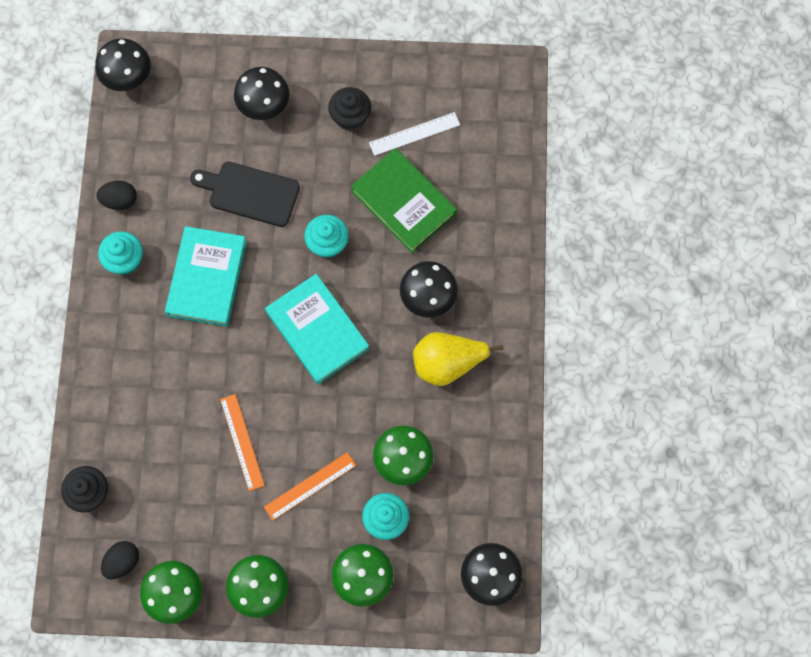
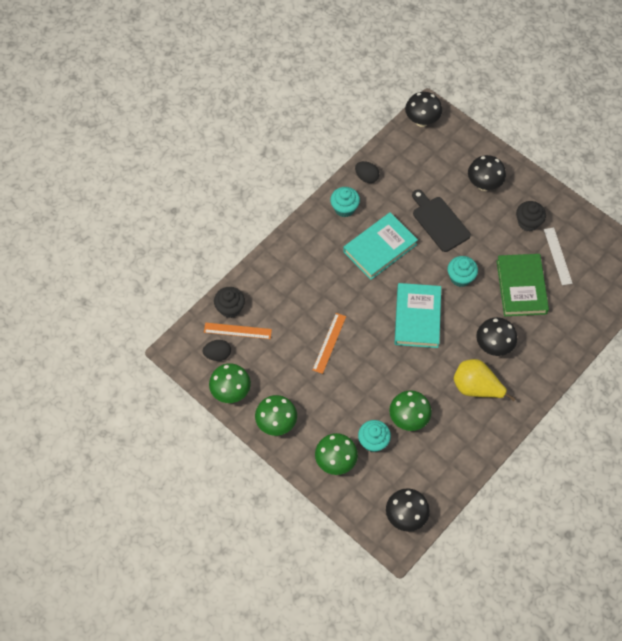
camera: 40 degrees right, 10 degrees down
(310, 486) = (346, 393): orange ruler -> orange ruler (237, 331)
(414, 134) = (558, 256): white ruler -> white ruler turned 60 degrees clockwise

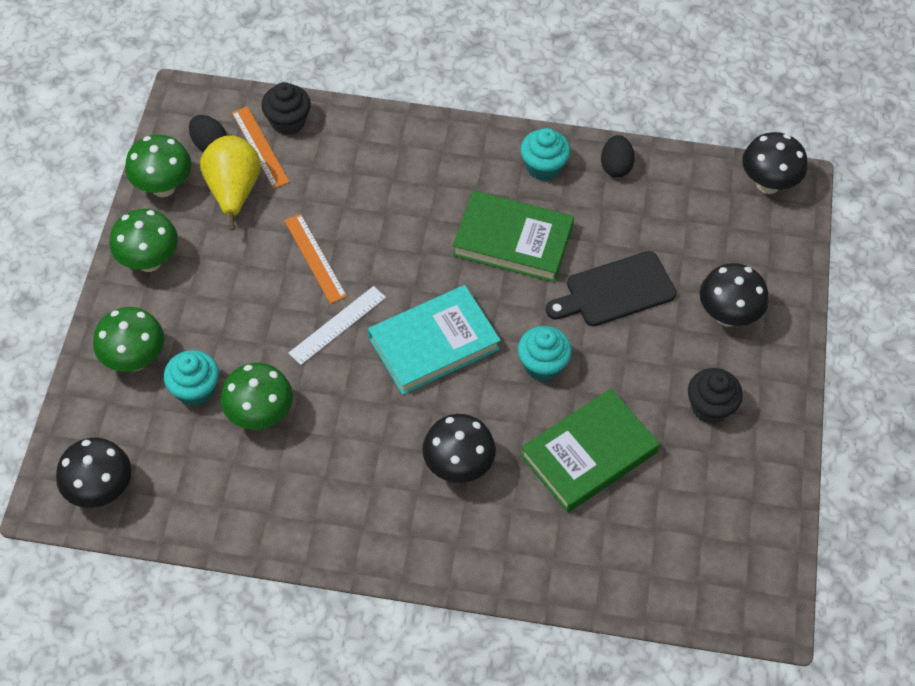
camera: 55 degrees right, 5 degrees down
(329, 343) = (315, 258): orange ruler -> orange ruler turned 75 degrees clockwise
(380, 248) = (512, 241): turquoise book -> green book
(439, 222) = (615, 291): black cutting board -> black cutting board turned 135 degrees counterclockwise
(476, 387) = (371, 478): yellow pear -> yellow pear (233, 192)
(558, 256) = (684, 478): white ruler -> white ruler (337, 325)

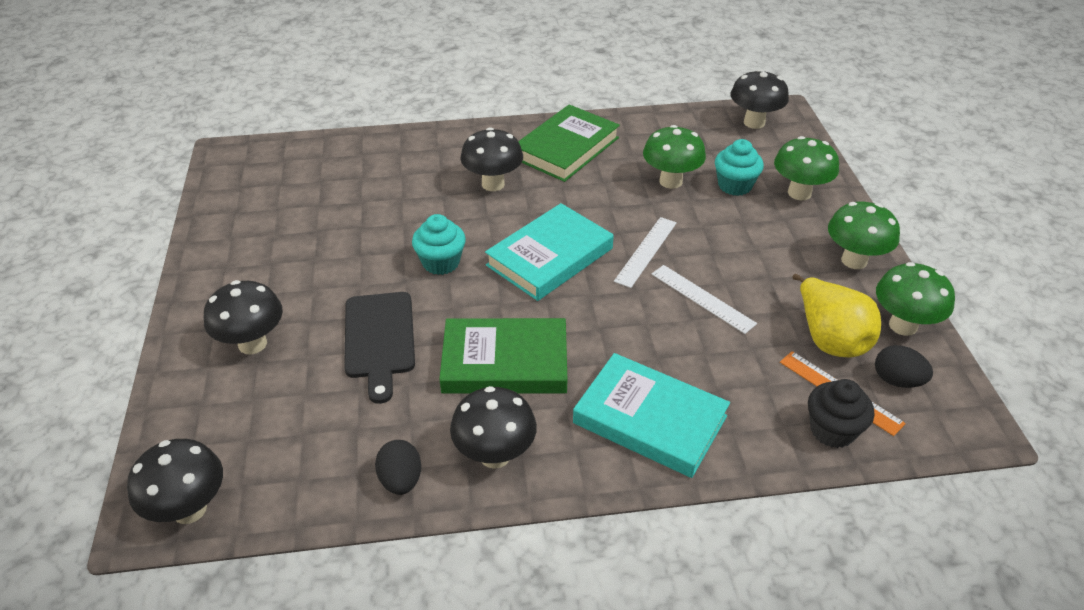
camera: 165 degrees right, 15 degrees down
(315, 258) = (702, 298): orange ruler -> white ruler
(417, 164) = (650, 419): none -> turquoise book
(543, 167) = (495, 455): turquoise cupcake -> black mushroom
(588, 454) = (384, 212): green book -> green book (566, 148)
(615, 291) = (379, 339): black cutting board -> black cutting board turned 120 degrees clockwise
(710, 407) = (273, 265): black cupcake -> none

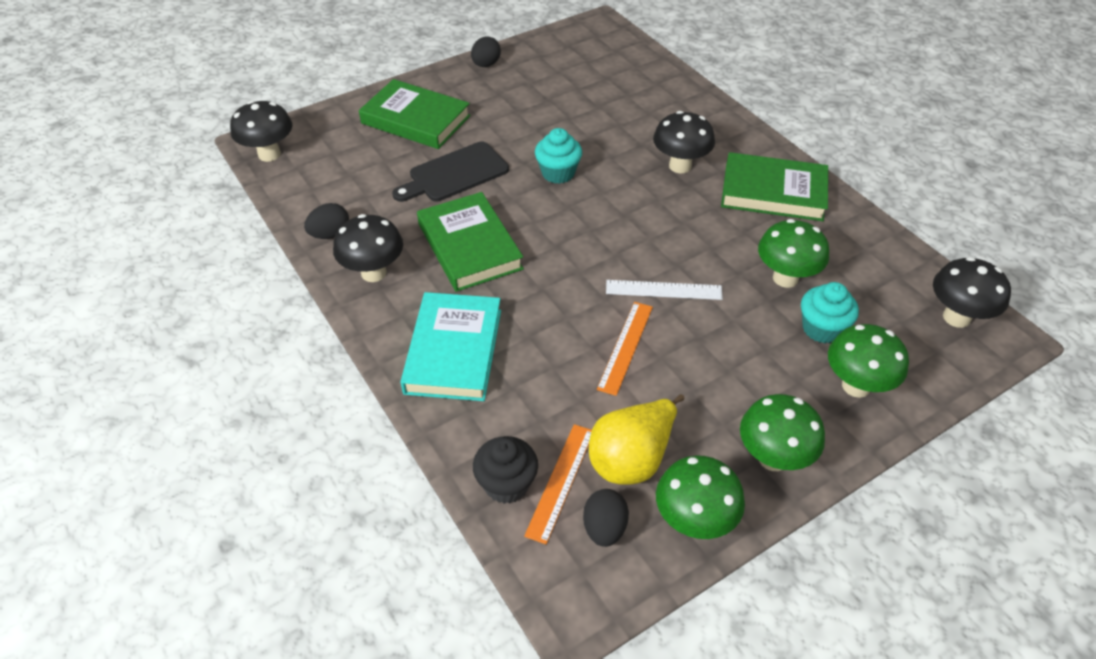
camera: 65 degrees right, 5 degrees up
(208, 256) = (486, 64): none -> black egg
(252, 344) = (416, 119): black mushroom -> green book
(549, 257) = (610, 231): turquoise book -> none
(702, 298) = (625, 347): white ruler -> orange ruler

